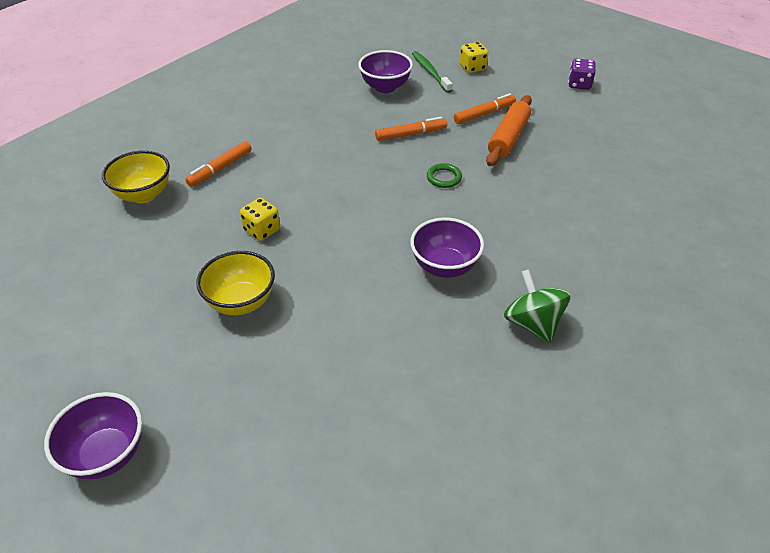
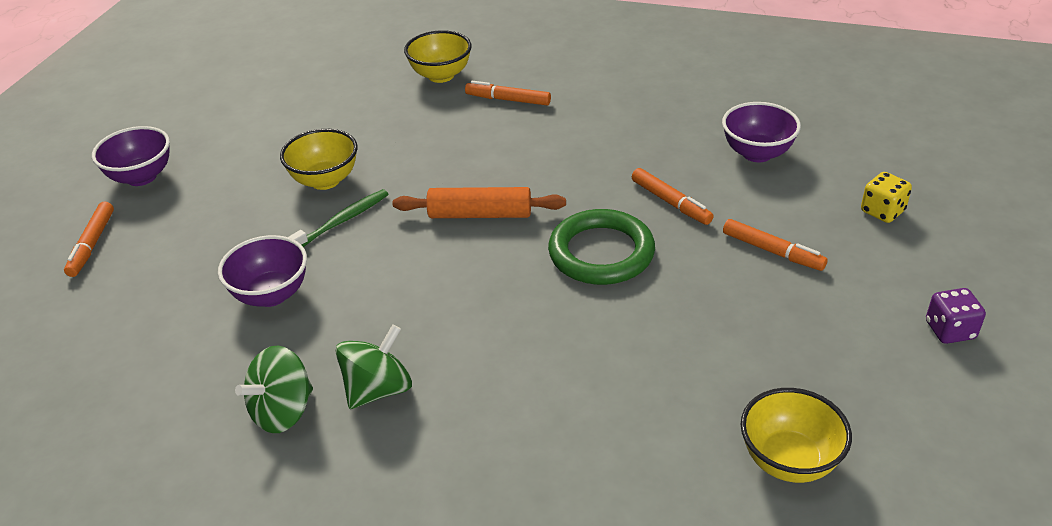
camera: 70 degrees right, 5 degrees down
(203, 517) = (92, 244): none -> orange marker
(262, 230) = (429, 157): yellow dice -> none
(430, 72) = (831, 178): green toothbrush -> green toothbrush (341, 222)
(444, 178) = (601, 253): green ring -> green ring, size x2.22
(444, 267) = (439, 296): purple bowl -> purple bowl (271, 294)
(508, 138) = (733, 287): orange rolling pin -> orange rolling pin (480, 214)
(535, 386) = (283, 411): none -> green spinning top
(655, 166) = (789, 461): none -> yellow bowl

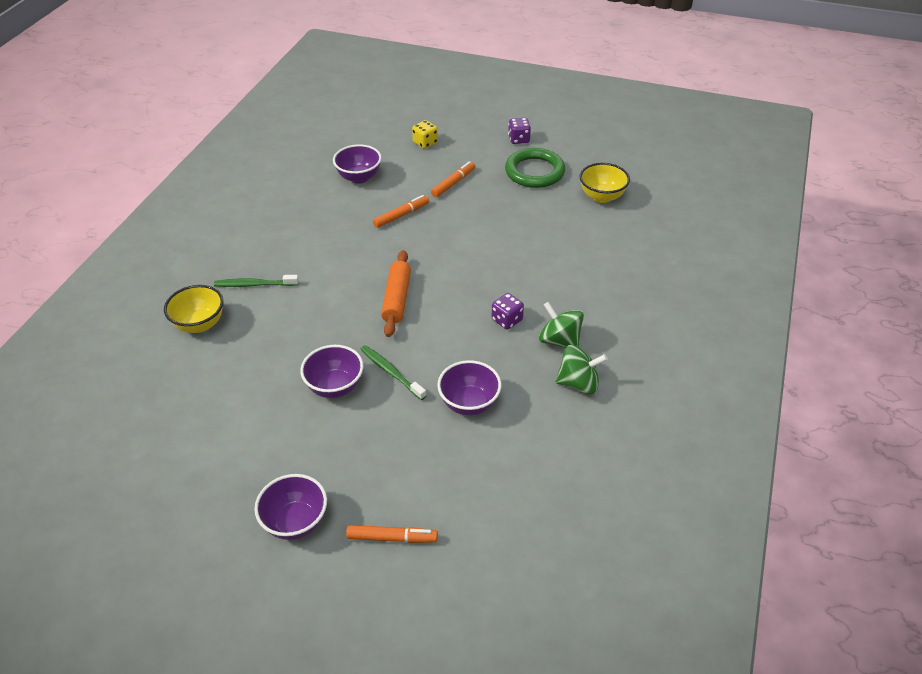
camera: 90 degrees left, 5 degrees up
(283, 411) = (578, 383): green spinning top -> green spinning top turned 45 degrees counterclockwise
(325, 180) = (335, 387): yellow bowl -> purple bowl
(430, 327) = (507, 320): none -> purple dice
(508, 100) = (254, 284): orange marker -> green toothbrush
(601, 253) = (445, 246): green ring -> green ring (534, 172)

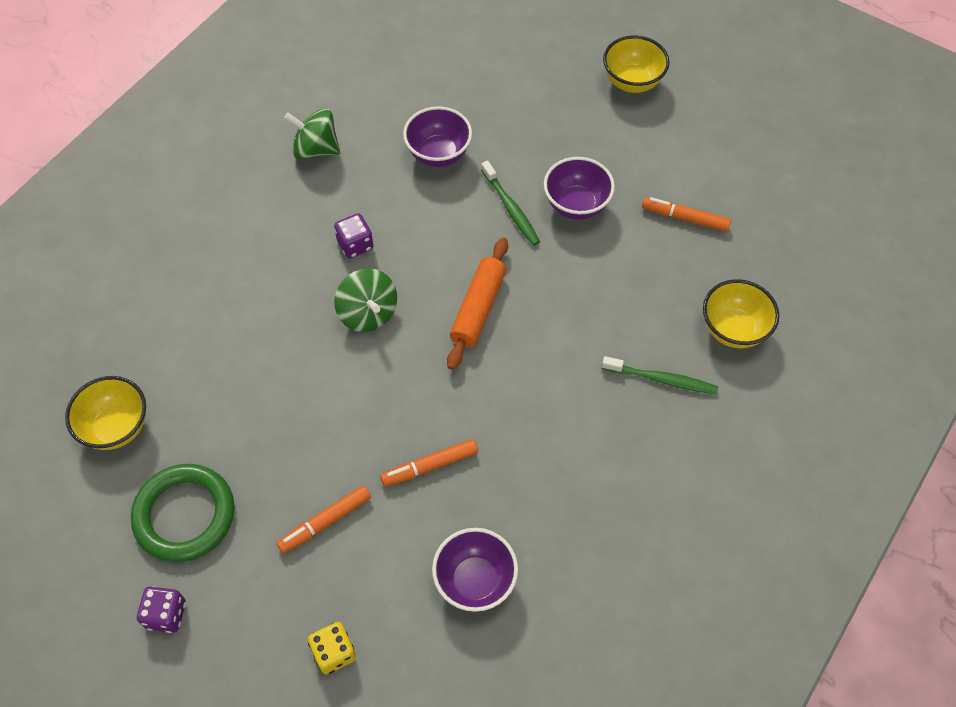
camera: 165 degrees left, 15 degrees up
(296, 522) = (632, 82): purple bowl -> yellow bowl
(391, 538) = (549, 52): orange marker -> orange marker (685, 218)
(559, 341) = (308, 203): green spinning top -> green spinning top (368, 313)

